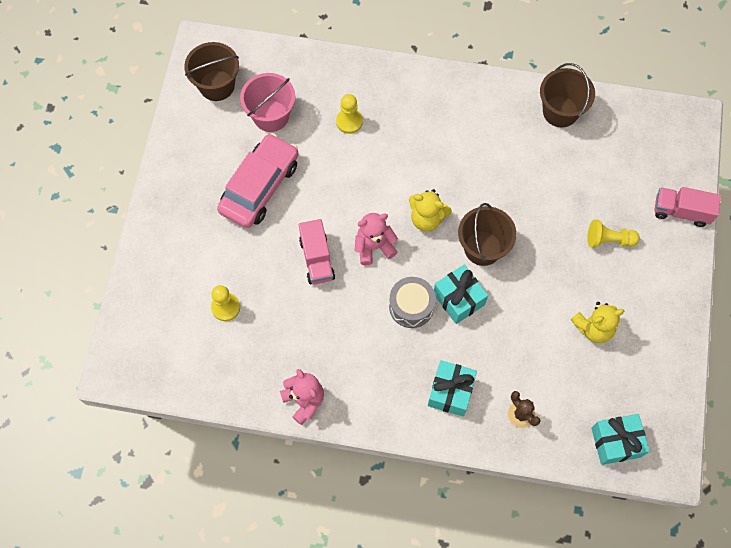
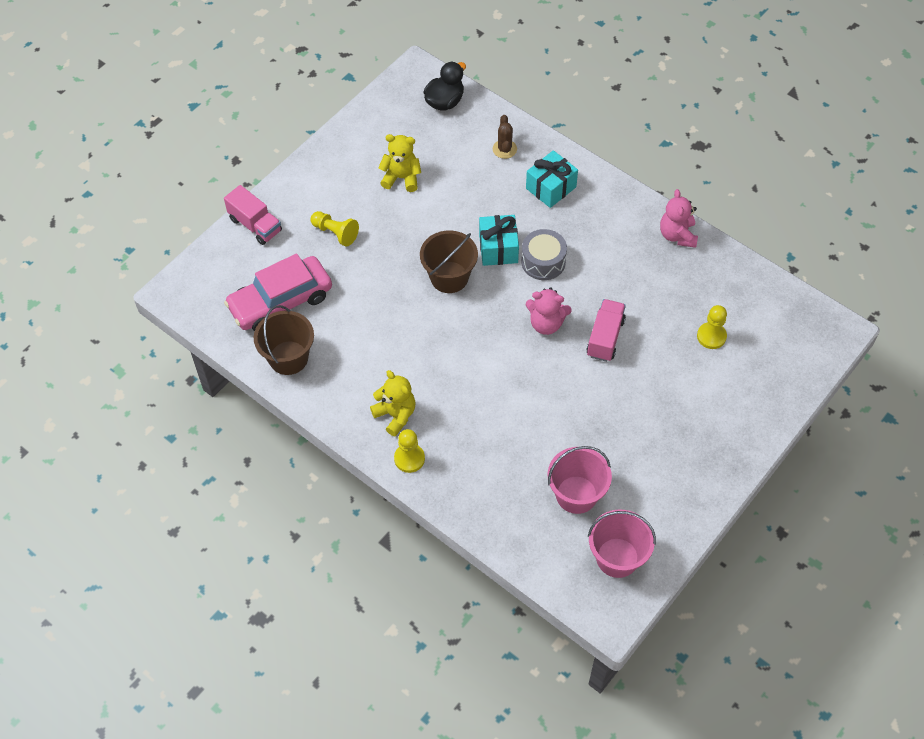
camera: 150 degrees left, 10 degrees down
(217, 85) = (617, 557): brown bucket -> pink bucket
(260, 187) = (625, 428): pink car -> pink car (280, 301)
(349, 121) = (499, 449): yellow pawn -> yellow pawn (409, 458)
(427, 218) = (482, 324): yellow teddy bear -> yellow teddy bear (395, 415)
(616, 442) = (445, 101): turquoise gift -> black duck

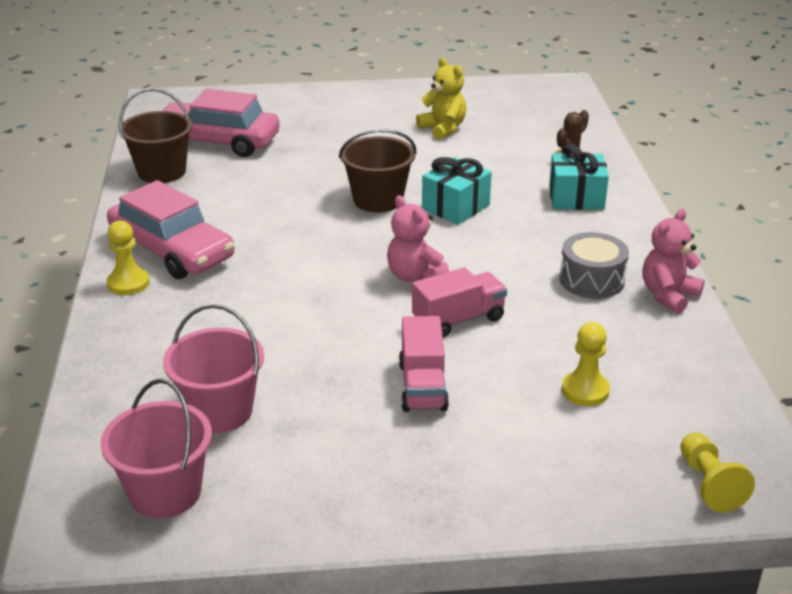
camera: 45 degrees right, 25 degrees down
(255, 225) = (279, 98): pink truck -> pink truck (422, 386)
(335, 233) = (331, 130): yellow pawn -> yellow pawn (709, 484)
(395, 415) = (172, 251): yellow teddy bear -> pink car
(445, 101) = (560, 108): black duck -> none
(543, 261) = (485, 237): grey drum -> grey drum (591, 280)

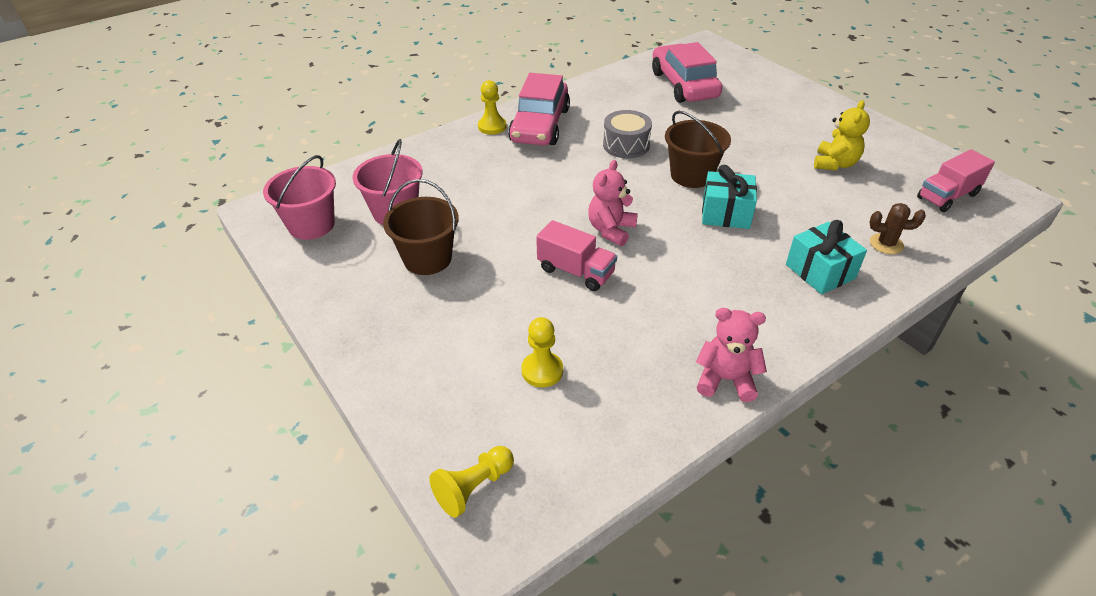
camera: 60 degrees right, 10 degrees up
(162, 172) = (622, 83): brown bucket -> brown bucket (427, 259)
(422, 386) = (482, 284): pink truck -> pink truck (947, 196)
(591, 280) = (700, 323): grey drum -> grey drum (626, 145)

